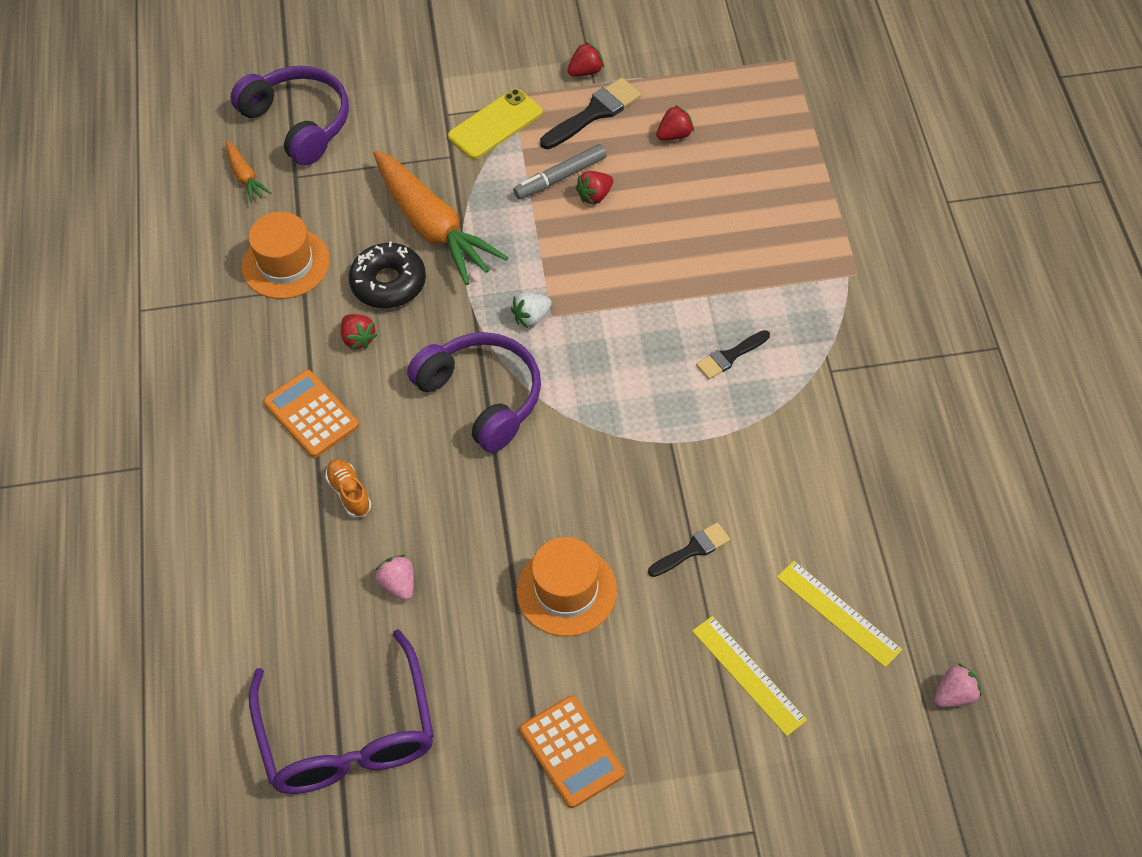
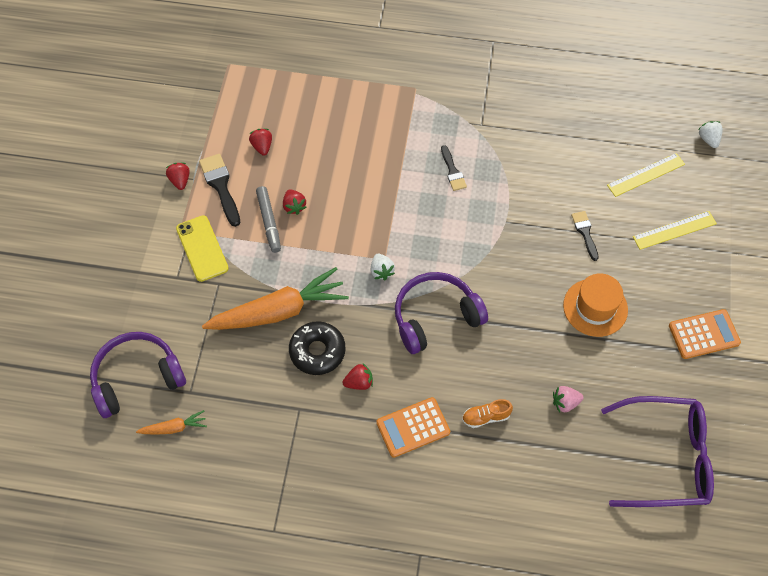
camera: 75 degrees left, 5 degrees up
(286, 264) = (271, 416): orange hat -> none
(954, 695) = (708, 139): pink strawberry -> white strawberry

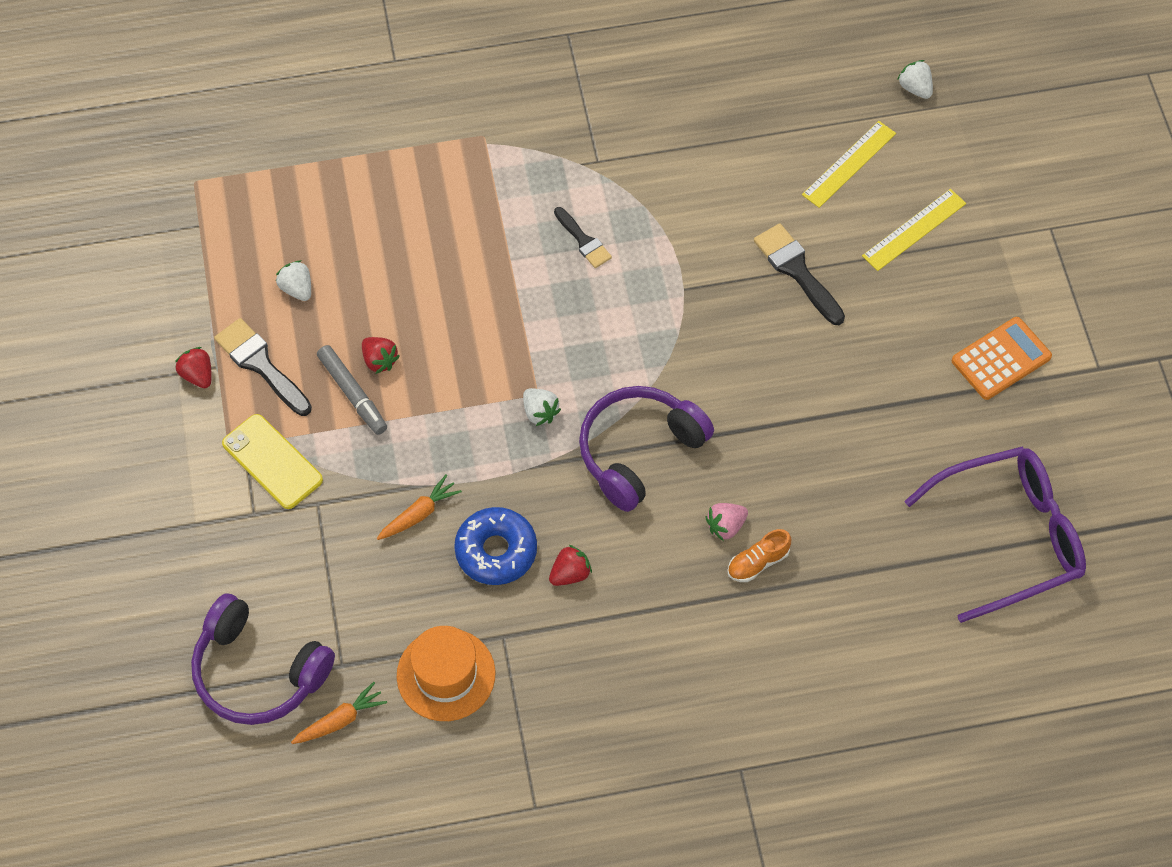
camera: 20 degrees left, 0 degrees up
(137, 378) = (258, 671): purple headphones -> purple headphones turned 105 degrees counterclockwise
(262, 147) = (297, 289): red strawberry -> white strawberry
(278, 311) = (419, 514): orange carrot -> orange carrot, size x0.45
(317, 351) = (496, 551): black donut -> blue donut
(413, 427) = (667, 609): orange calculator -> none
(565, 403) = (854, 509): pink strawberry -> pink strawberry (726, 526)
(585, 233) = (796, 270): black brush -> black brush, size x1.57
(595, 307) = (847, 369): orange hat -> orange hat (446, 674)

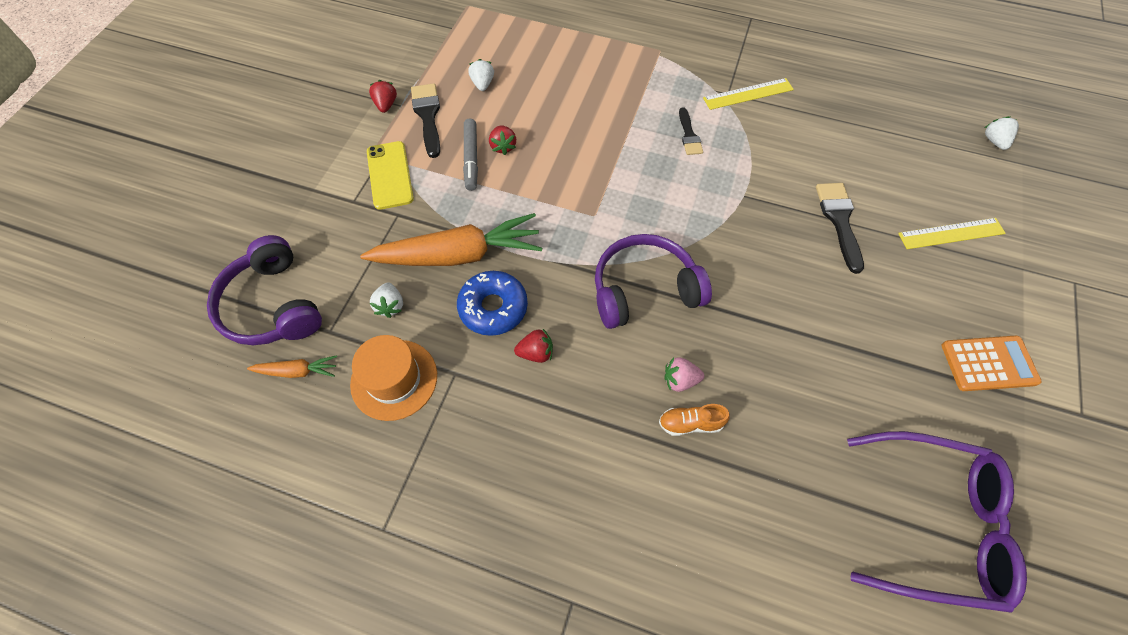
camera: 30 degrees right, 0 degrees up
(419, 514) = (458, 255): orange carrot -> orange carrot, size x2.21
(540, 412) = (588, 228): white strawberry -> white strawberry (390, 306)
(849, 164) = (917, 168): yellow ruler -> yellow ruler (748, 94)

